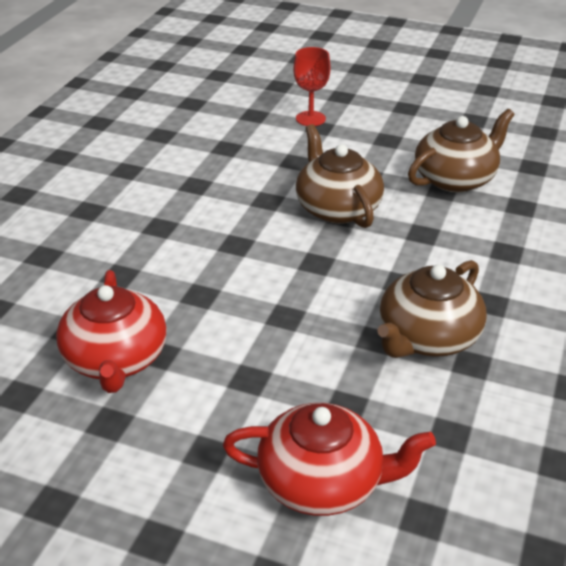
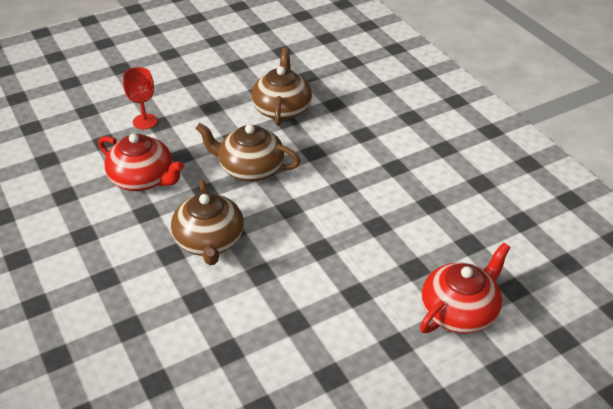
camera: 50 degrees left, 5 degrees up
(115, 360) = (278, 344): red teapot -> red teapot (143, 179)
(427, 337) = (396, 206): brown teapot -> brown teapot (209, 241)

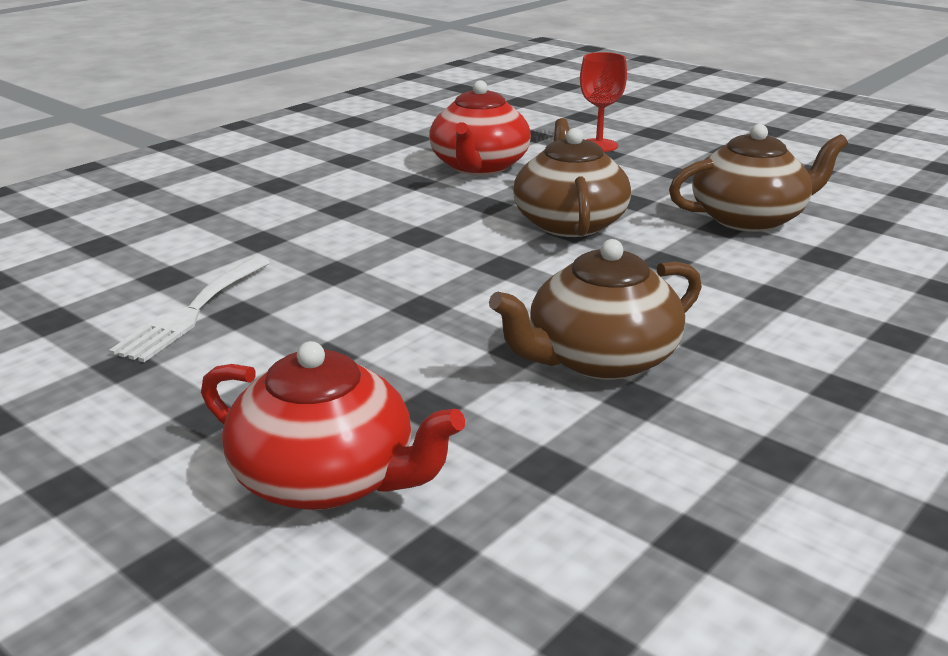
camera: 70 degrees right, 15 degrees down
(209, 241) = (383, 226): brown teapot -> brown teapot (599, 359)
(282, 341) = (193, 311): none -> white fork

